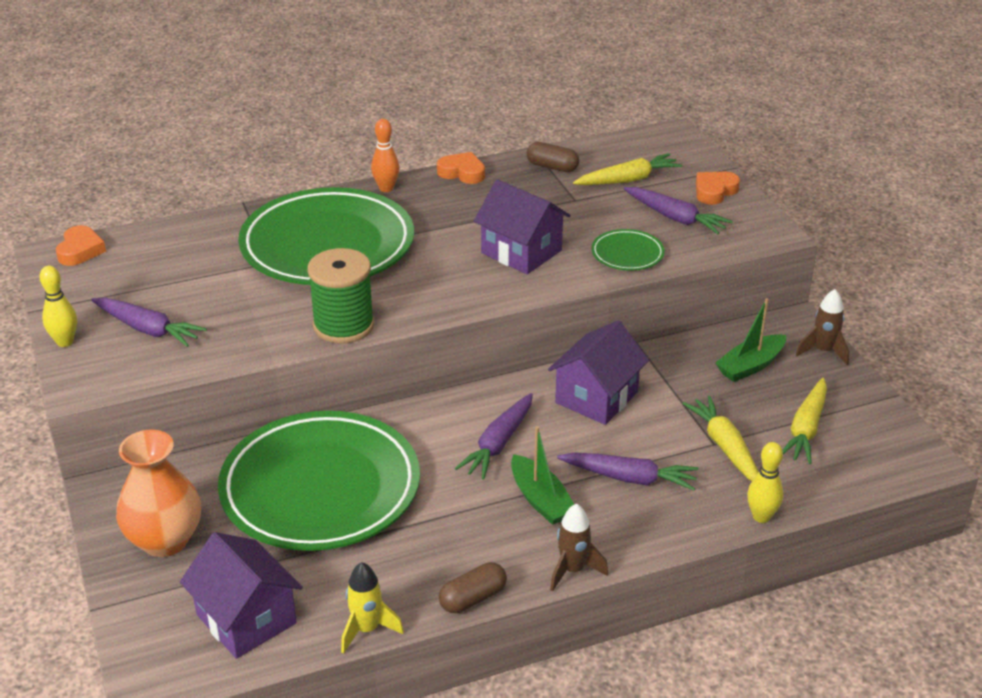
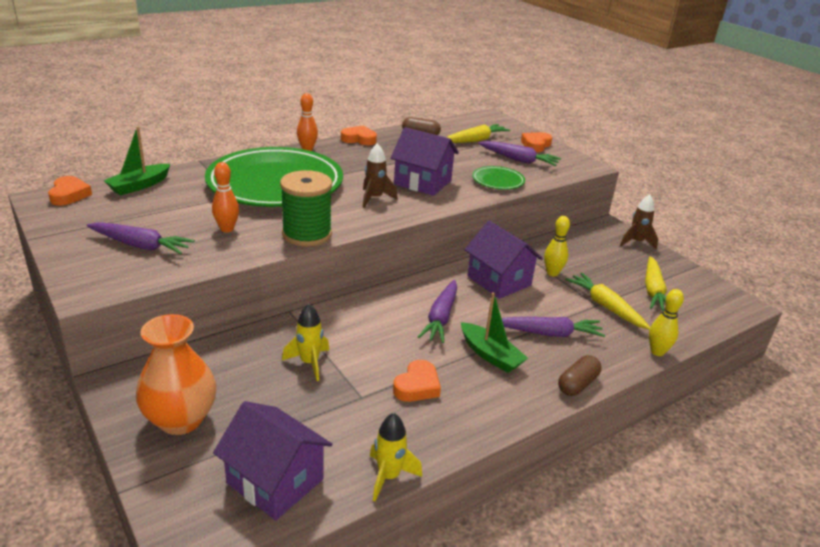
camera: 15 degrees left, 5 degrees down
(65, 342) = (66, 259): yellow bowling pin -> yellow bowling pin (552, 273)
(251, 312) = (227, 229): none -> orange bowling pin
(320, 488) = (309, 363): green plate -> yellow rocket
(436, 530) = (417, 386): none -> orange heart
(473, 598) = (469, 438): brown capsule -> brown capsule (577, 384)
(573, 570) = (539, 406): brown rocket -> brown rocket (375, 198)
(596, 397) = (499, 281): purple house -> purple house turned 60 degrees counterclockwise
(750, 366) = (594, 254): green boat -> green boat (139, 186)

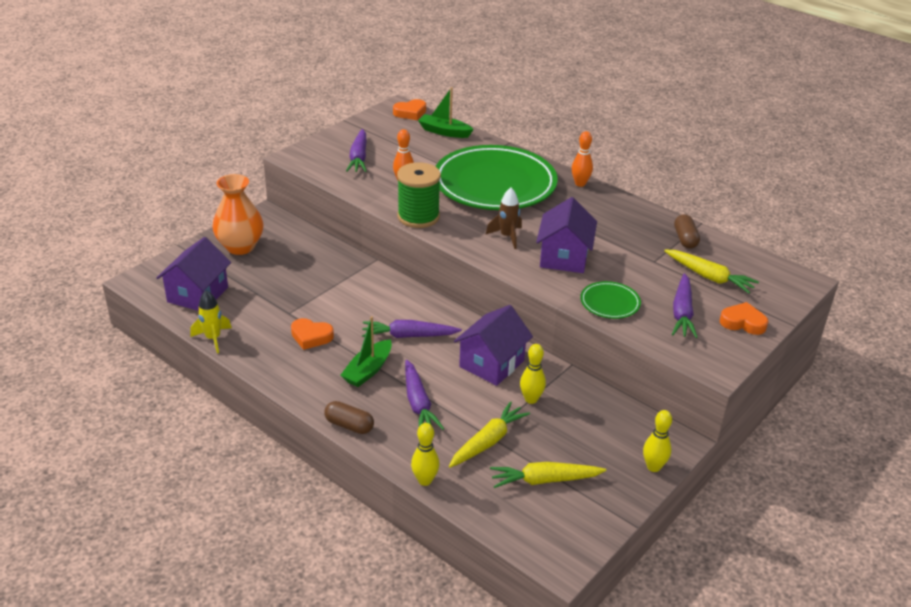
camera: 75 degrees right, 5 degrees up
(309, 363) = (317, 282): yellow rocket -> none
(359, 139) = (633, 205): orange heart -> none
(636, 242) = (653, 467): brown rocket -> yellow bowling pin

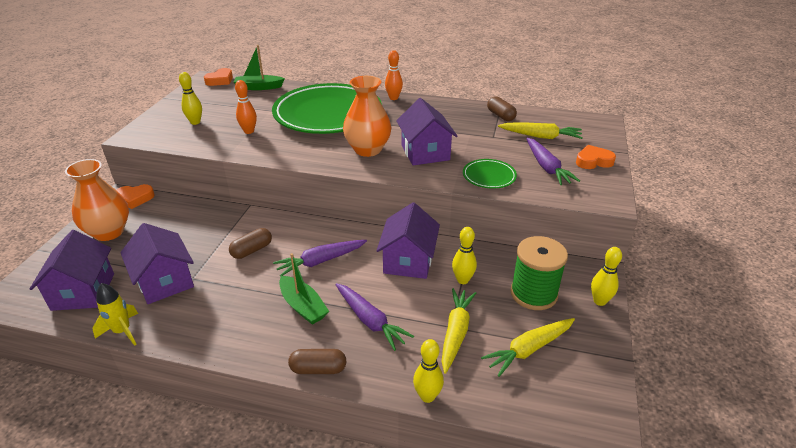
camera: 25 degrees left, 0 degrees up
(265, 308) = (164, 281): none -> purple house
(311, 337) = (227, 293): orange heart -> orange heart (135, 198)
(353, 304) = (252, 250): none -> brown capsule
(358, 157) = (195, 122): purple carrot -> yellow bowling pin
(368, 370) = (303, 306): green boat -> green boat turned 45 degrees counterclockwise
(418, 217) = (281, 154): green spool -> green spool (533, 294)
(507, 236) = (368, 149): brown rocket -> orange vase

